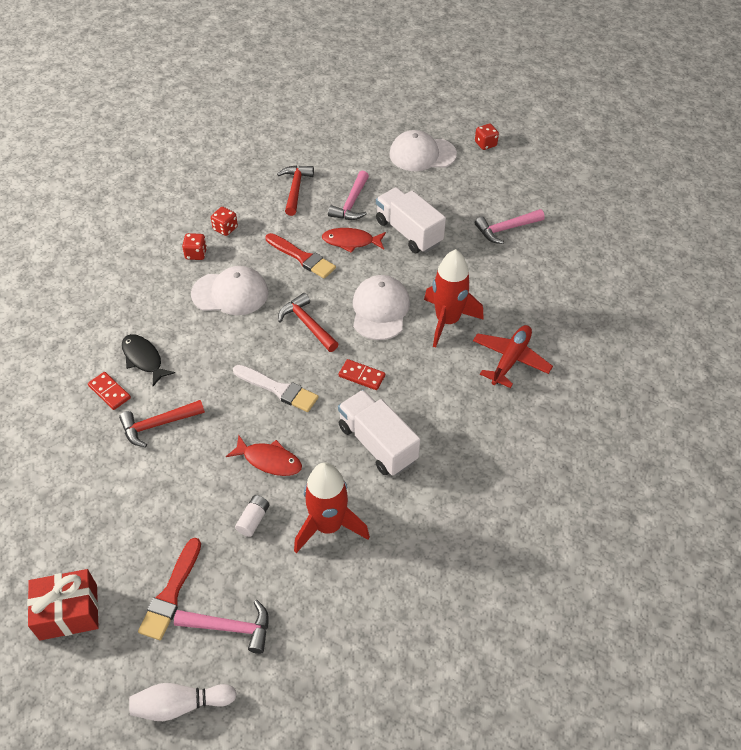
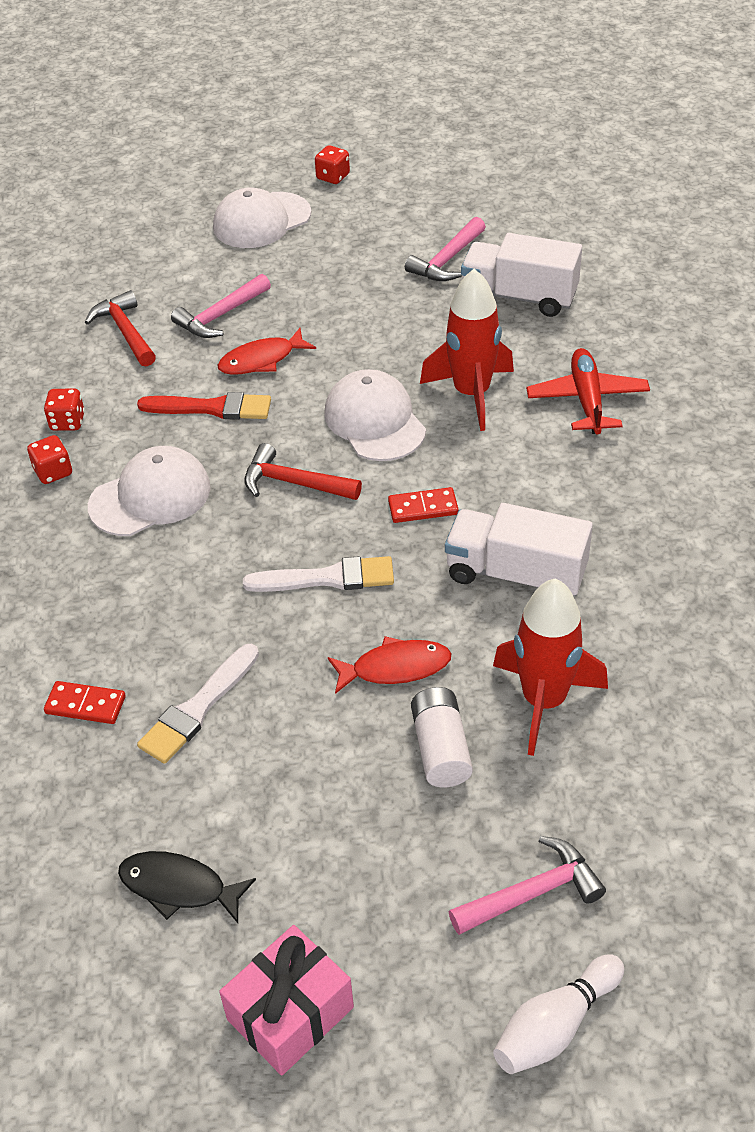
camera: 30 degrees left, 5 degrees down
(68, 612) = (290, 1013): red gift -> pink gift
(144, 359) = (98, 638): black fish -> black fish (179, 887)
(158, 425) = (198, 708): red hammer -> white brush
(171, 593) = (414, 901): red brush -> none
(253, 519) = (441, 748): white battery -> white battery, size x1.50
(351, 204) = (220, 316): pink hammer -> pink hammer turned 60 degrees clockwise
(408, 232) = (328, 316): white truck -> white truck (519, 297)

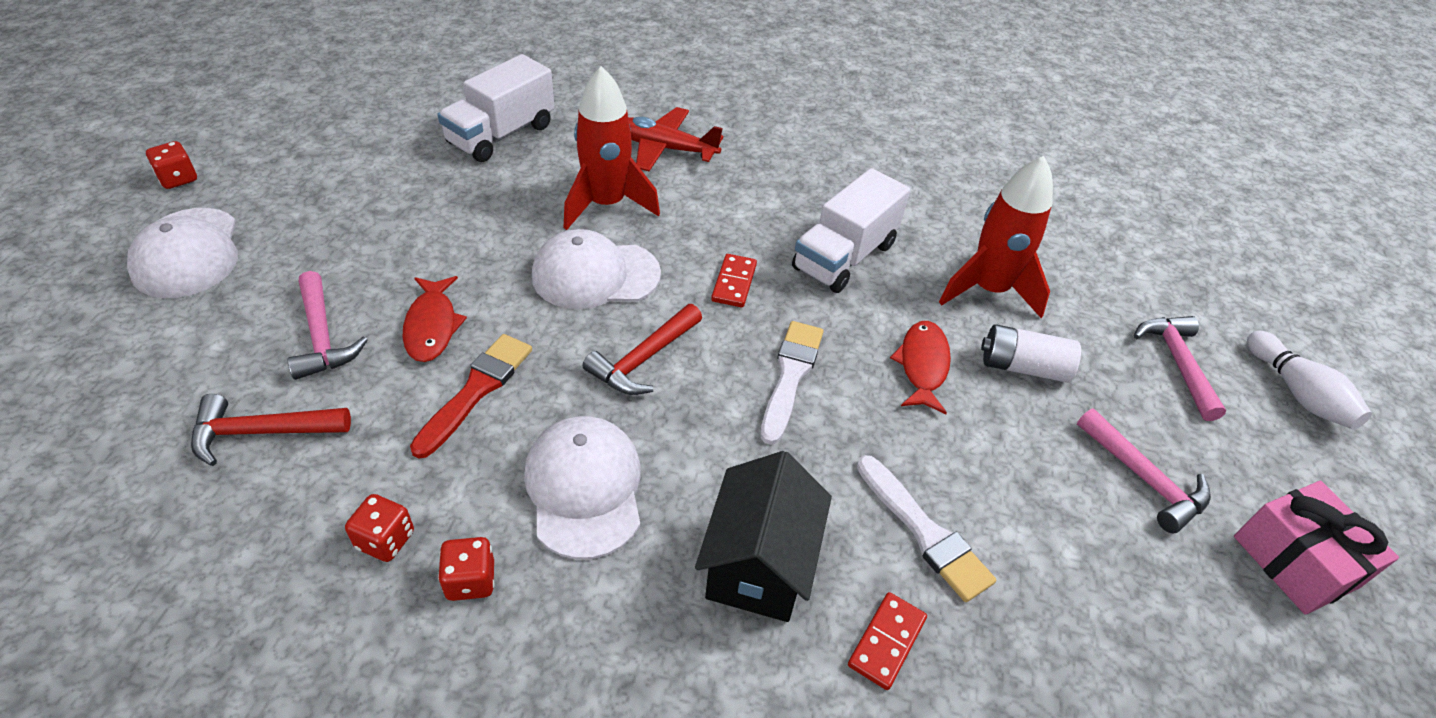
camera: 75 degrees left, 0 degrees up
(123, 612) = (758, 565): none -> black house
(179, 887) = (1152, 614): black fish -> none
(447, 260) = (406, 155): pink hammer -> pink hammer (1144, 479)

